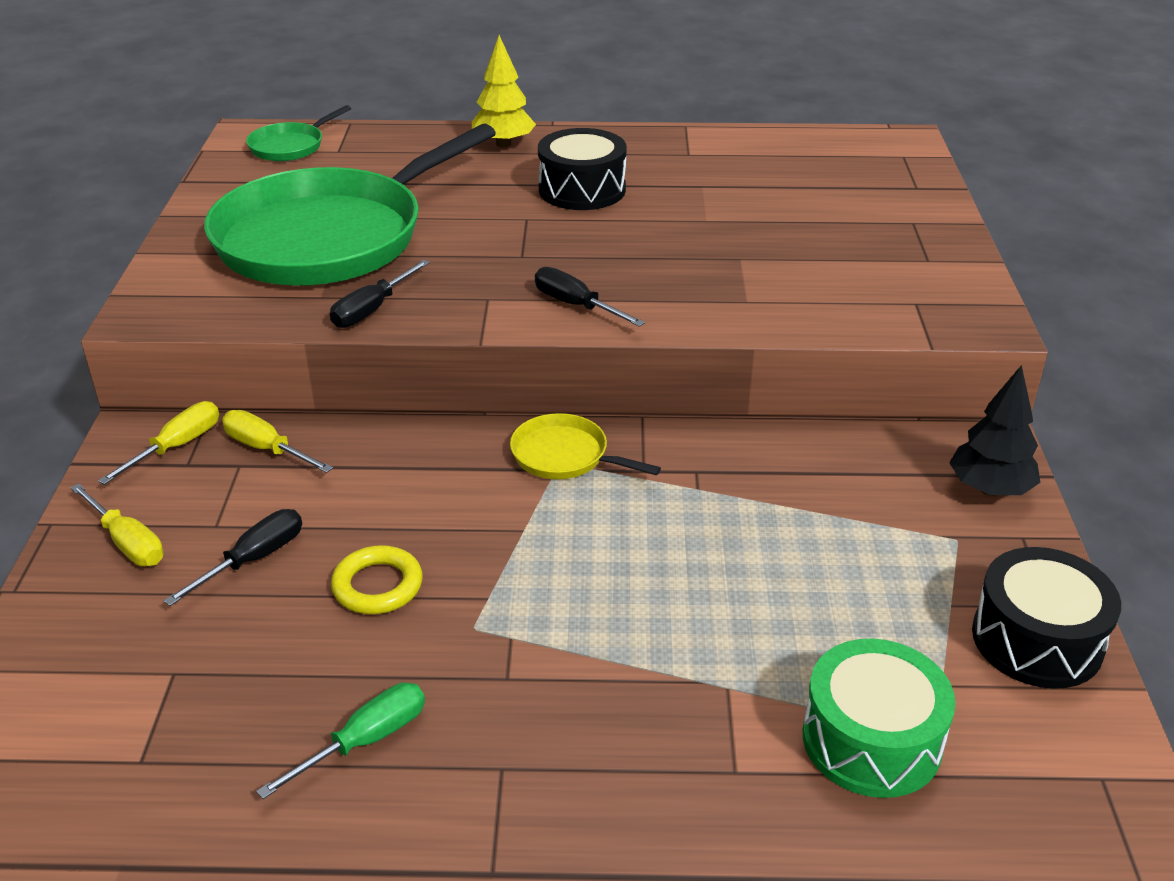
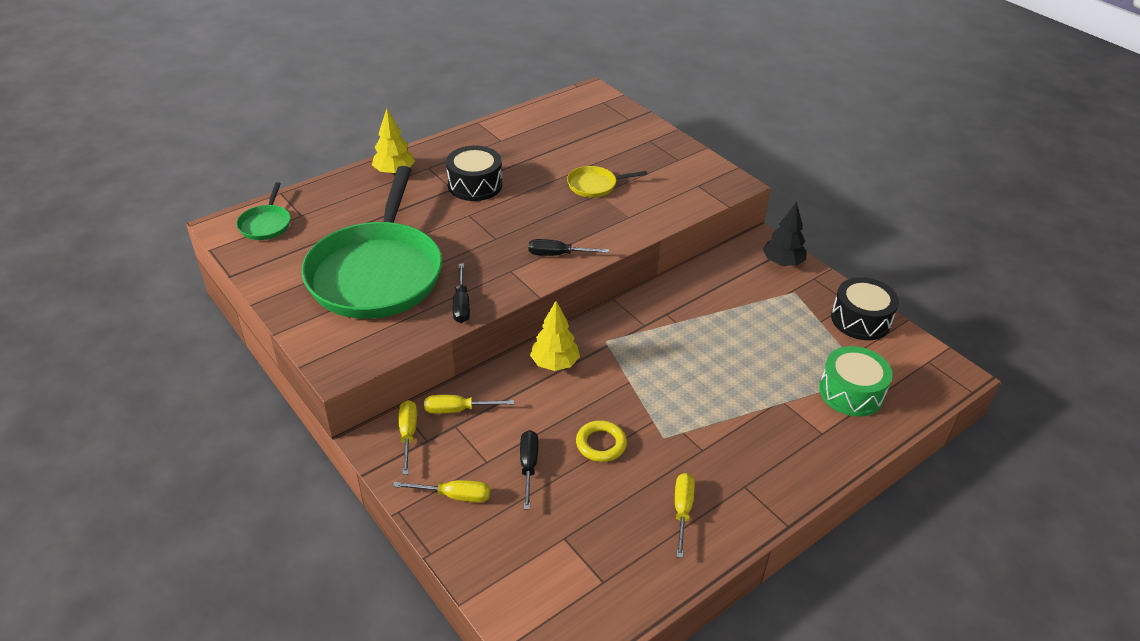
camera: 40 degrees left, 5 degrees up
(365, 741) = (682, 511): green screwdriver -> yellow screwdriver
(454, 456) = (554, 363): none -> yellow tree
(565, 456) = (603, 336): yellow pan -> yellow pan (595, 185)

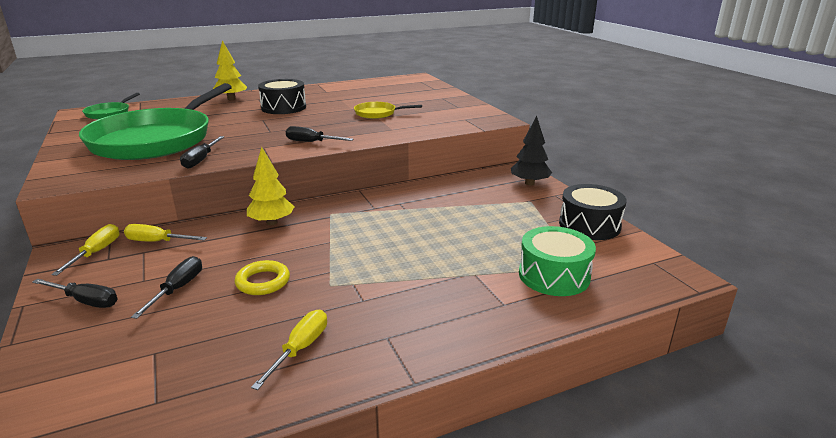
camera: 15 degrees right, 15 degrees down
(454, 496) = (86, 301): yellow screwdriver -> black screwdriver

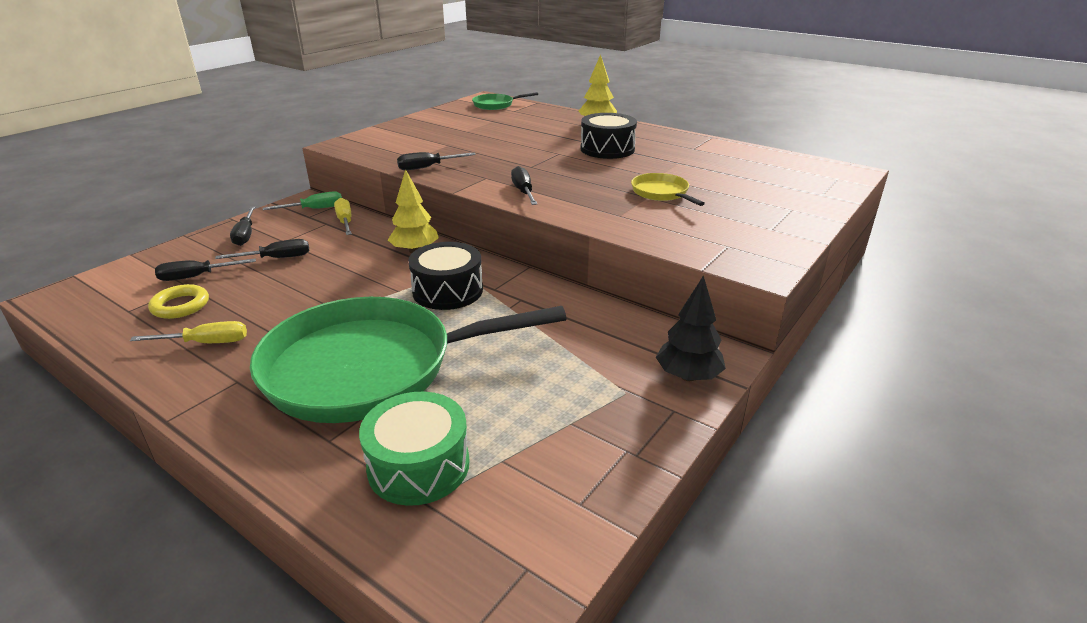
camera: 60 degrees right, 5 degrees up
(96, 252) = (315, 209): yellow screwdriver -> green screwdriver
(141, 344) = (196, 277): none -> black screwdriver
(156, 140) = (456, 138): green pan -> green pan (370, 368)
(263, 282) = (305, 287): yellow ring -> yellow ring (180, 306)
(589, 225) = (599, 468): black drum -> black drum (447, 291)

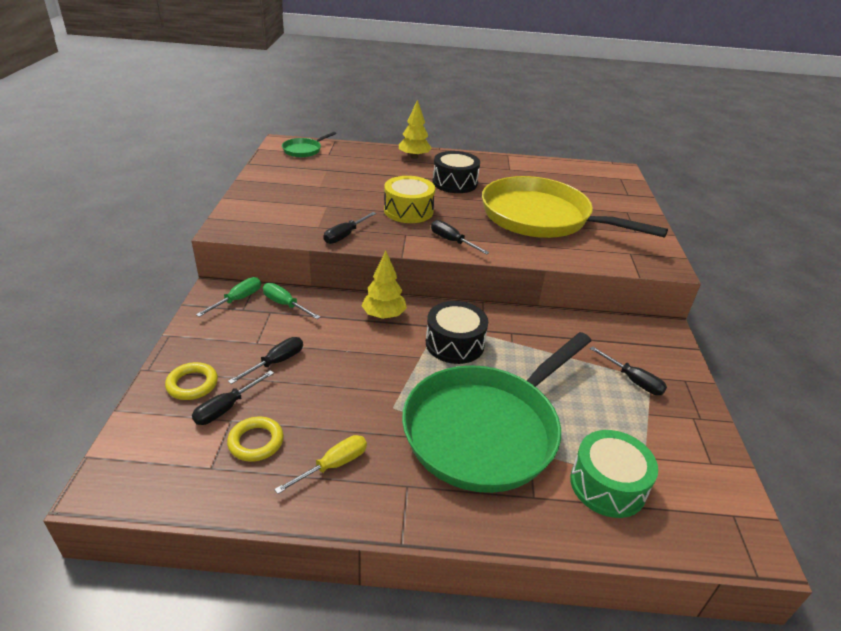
camera: 35 degrees left, 5 degrees up
(199, 254) = (192, 384): none -> yellow ring
(245, 235) = (209, 348): black screwdriver -> black screwdriver (633, 380)
(345, 221) = (285, 304): yellow screwdriver -> green screwdriver
(519, 161) = (408, 211): none -> yellow drum
(661, 193) = (541, 217): yellow pan -> yellow pan, size x2.45
(688, 376) = (666, 353): black tree -> none

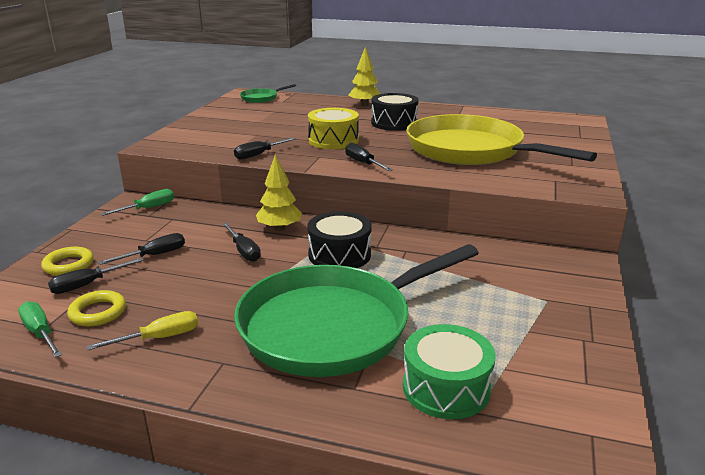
camera: 15 degrees right, 10 degrees down
(285, 304) = (189, 214): green screwdriver -> green screwdriver (40, 333)
(633, 380) = (525, 300): black screwdriver -> black screwdriver (243, 251)

